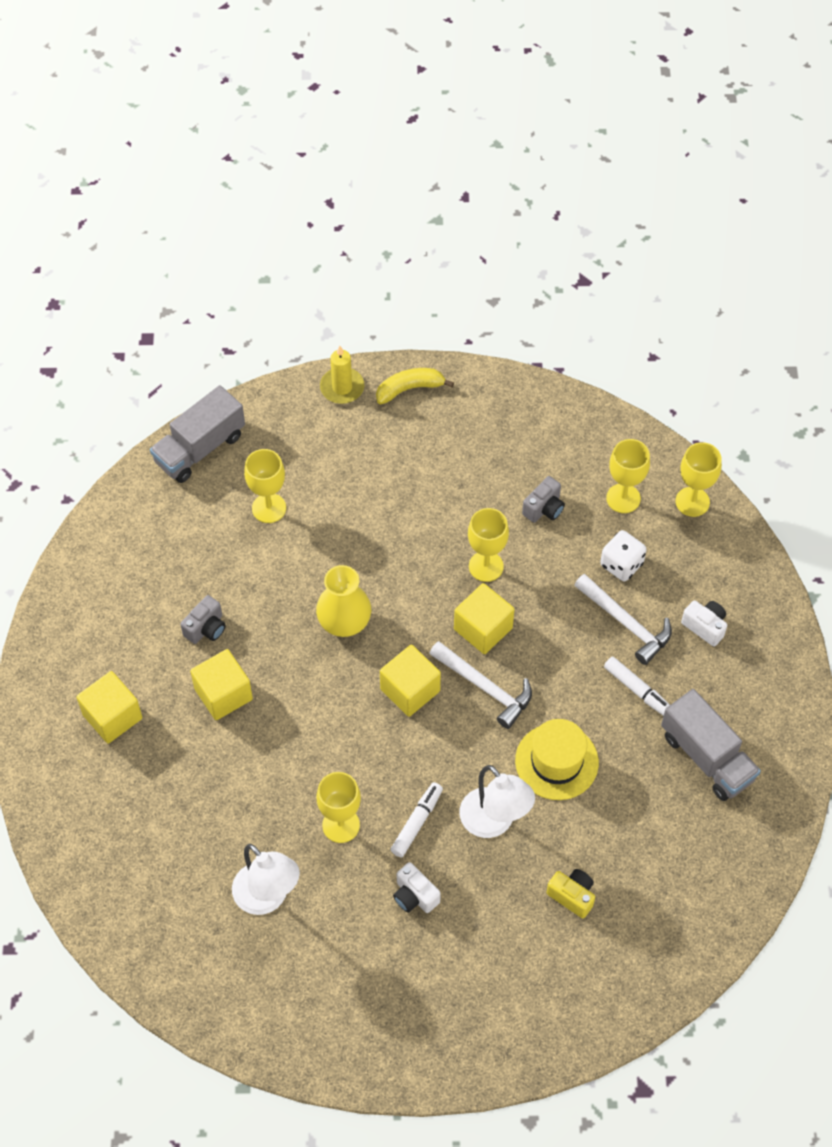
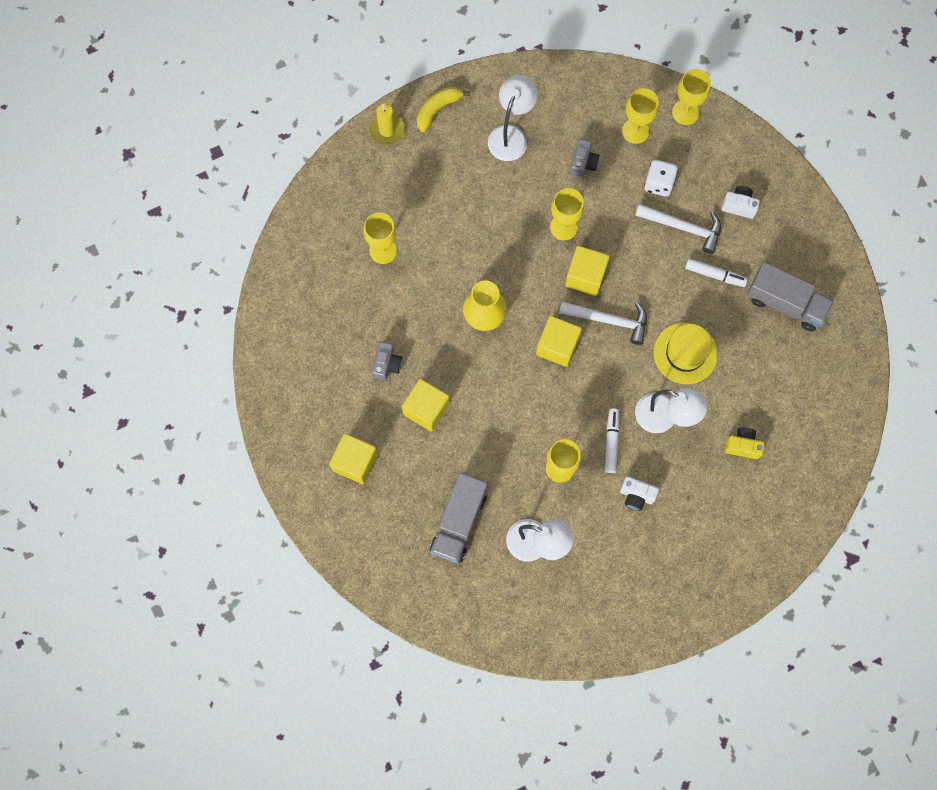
camera: 25 degrees left, 15 degrees up
(200, 448) = (306, 225): grey truck -> grey truck (459, 522)
(477, 447) = (511, 135): none -> white lamp

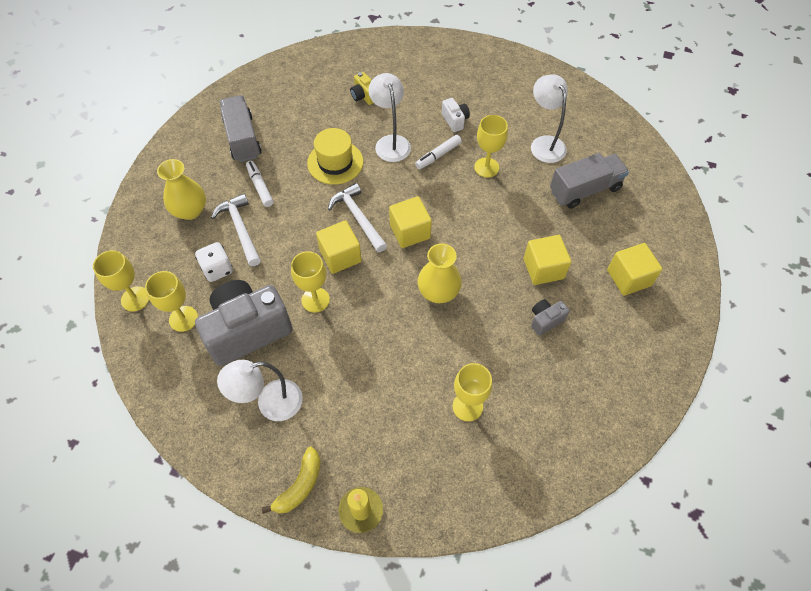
camera: 135 degrees left, 15 degrees down
(437, 109) = (300, 485): yellow banana -> yellow banana turned 60 degrees counterclockwise
(583, 164) = (247, 330): grey camera -> grey camera, size x2.32
(739, 206) = (190, 210): white camera -> yellow vase

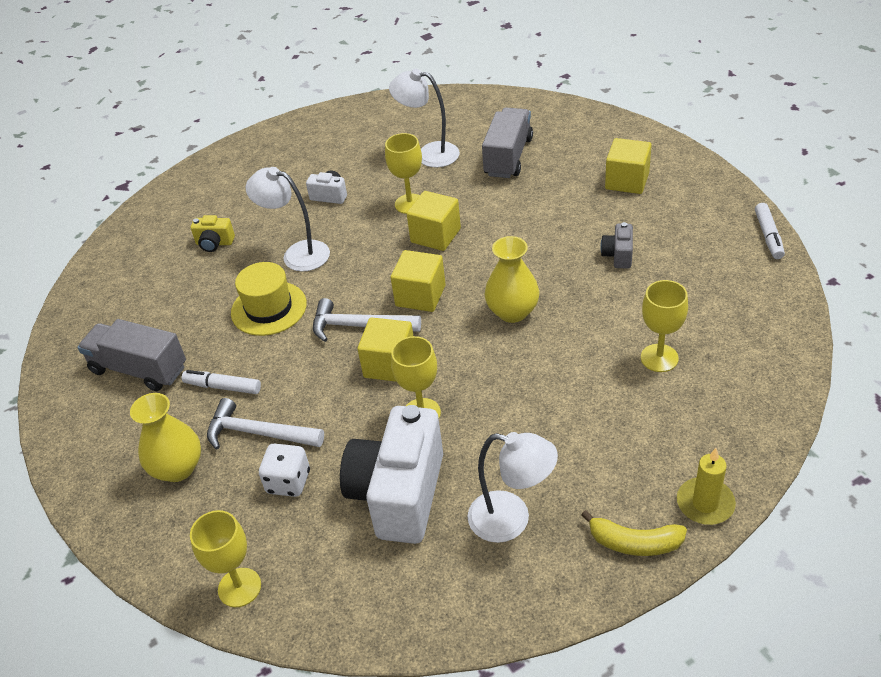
camera: 45 degrees left, 15 degrees down
(183, 318) = (320, 549): yellow goblet -> none
(247, 330) = (399, 494): grey camera -> white camera
(270, 404) = (511, 520): white lamp -> white lamp turned 90 degrees counterclockwise
(300, 485) = (634, 543): yellow banana -> yellow banana turned 120 degrees clockwise
(438, 155) = (355, 229): white marker -> white marker (768, 236)
(543, 268) = (562, 227): yellow cube -> yellow cube (435, 235)

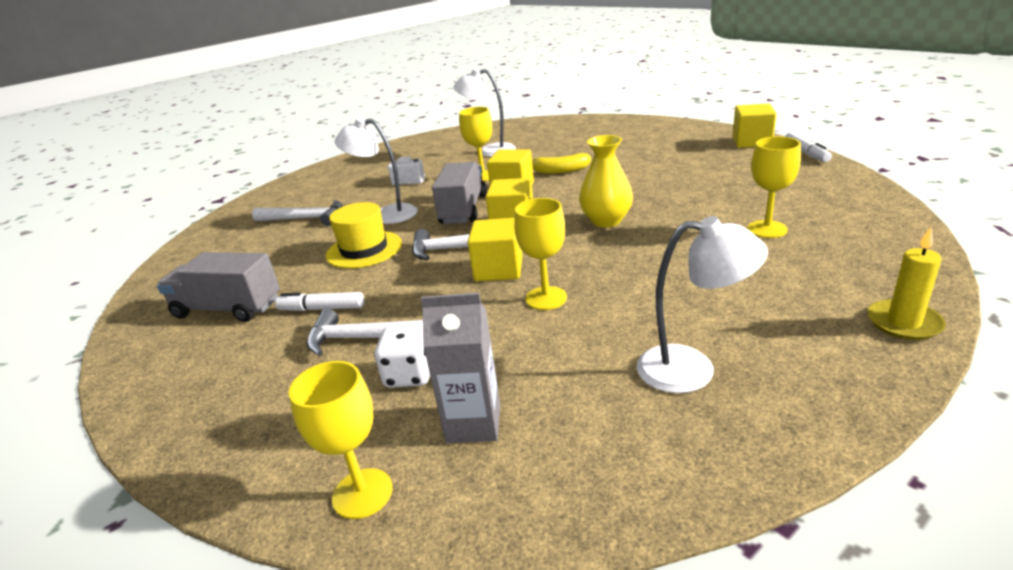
camera: 10 degrees left, 15 degrees down
(178, 468) = (272, 382): yellow vase -> none
(214, 243) = (306, 218): yellow camera -> white hammer
(329, 541) = (473, 423): none -> grey carton
(399, 494) = (546, 366): white camera -> none
(508, 157) = (557, 144): grey truck -> grey truck (463, 209)
(618, 255) = (683, 178): grey camera -> none
(627, 181) = (664, 143): yellow cube -> yellow cube (752, 142)
(634, 543) = (852, 368): yellow banana -> yellow banana (560, 171)

